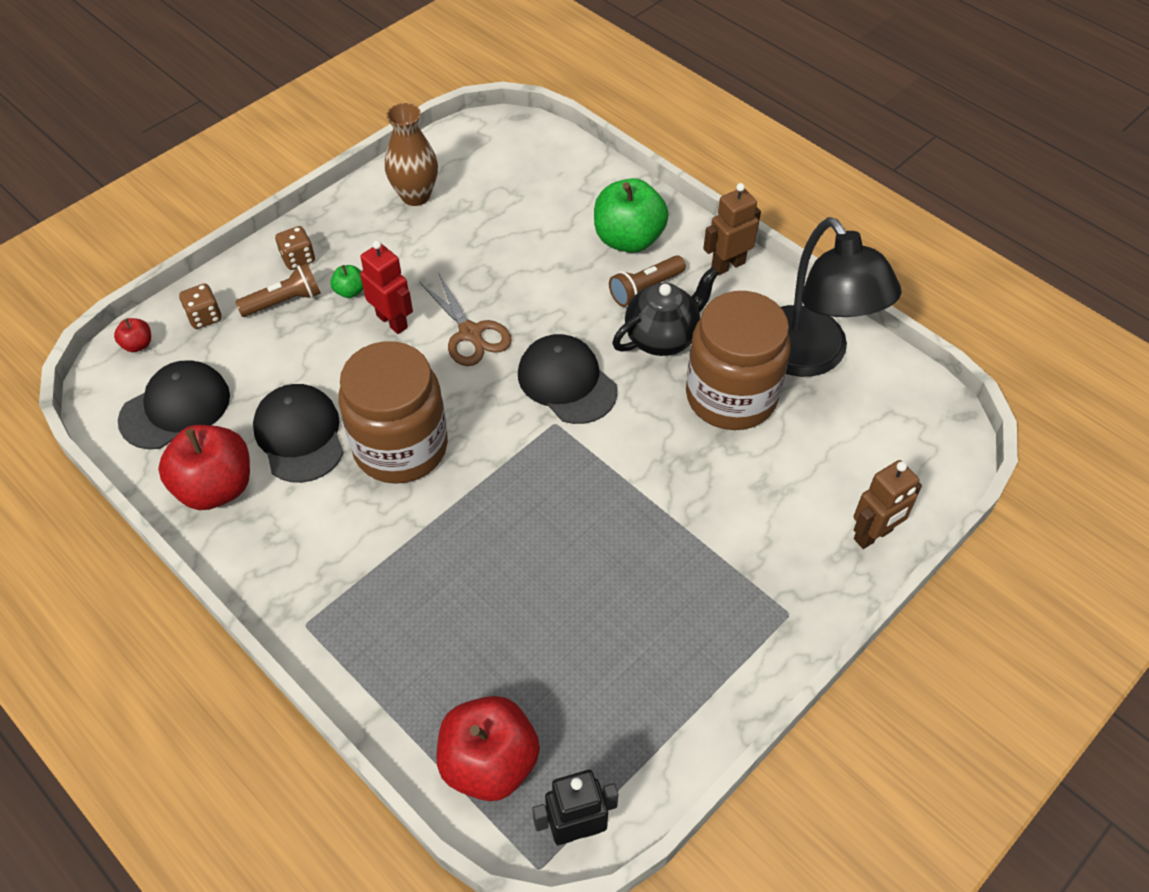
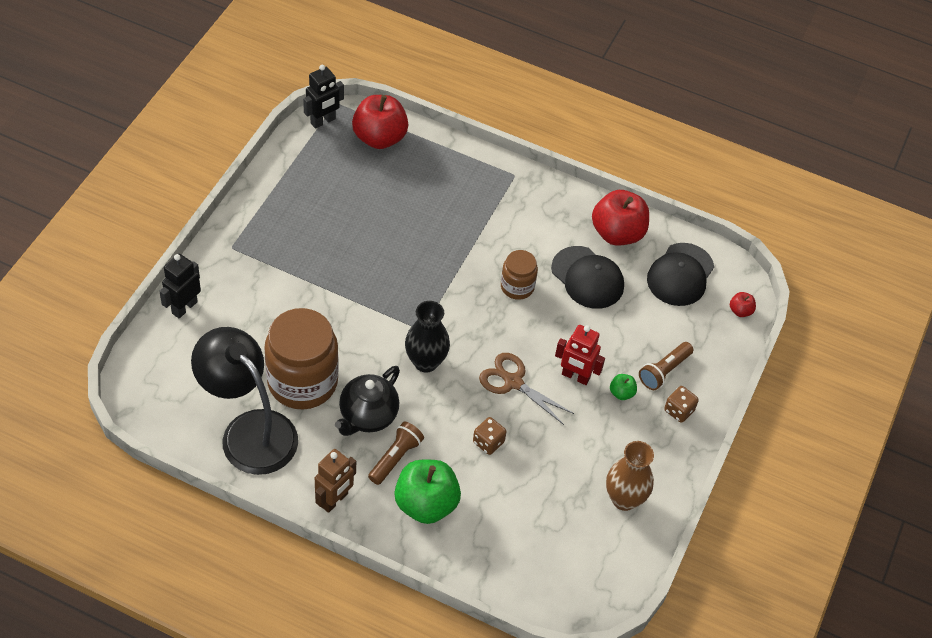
camera: 155 degrees right, 0 degrees up
(204, 317) = (711, 344): brown dice -> brown dice (488, 442)
(400, 447) = (517, 287): brown jar -> brown jar, size x0.52
(567, 382) = (425, 362): black cap -> black vase
(873, 535) = (184, 307): brown robot -> black robot

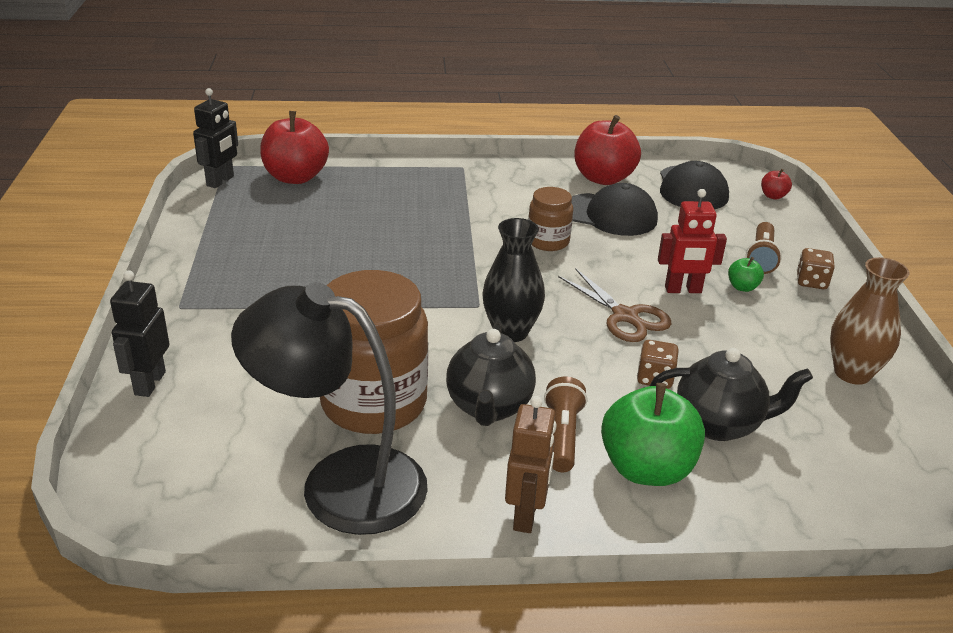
camera: 25 degrees left, 20 degrees down
(497, 495) = (719, 424): none -> black teapot
(513, 382) = (625, 316): brown scissors -> brown scissors turned 135 degrees counterclockwise

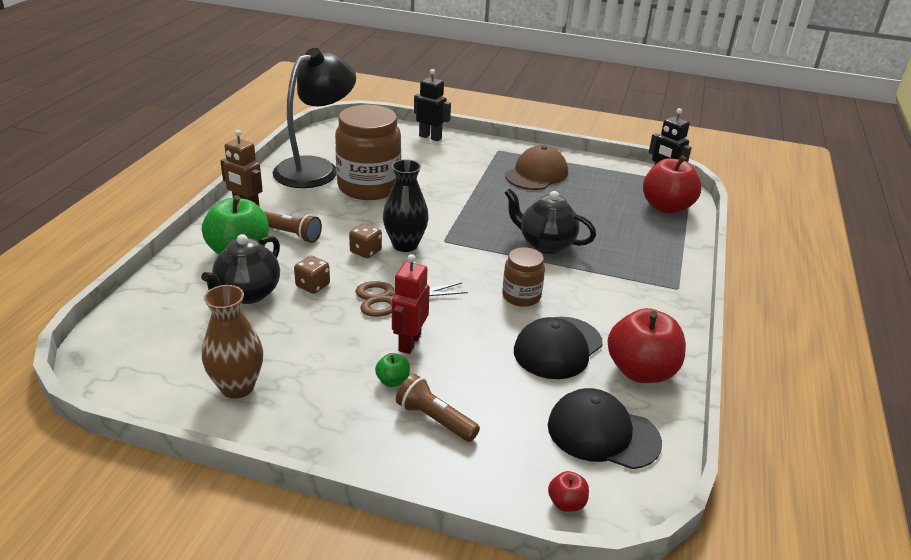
camera: 110 degrees right, 0 degrees up
(249, 265) = (536, 174): none -> brown cap
(489, 407) = (336, 218): black teapot -> black teapot (545, 244)
(811, 282) = (374, 435): brown dice -> brown dice (365, 251)

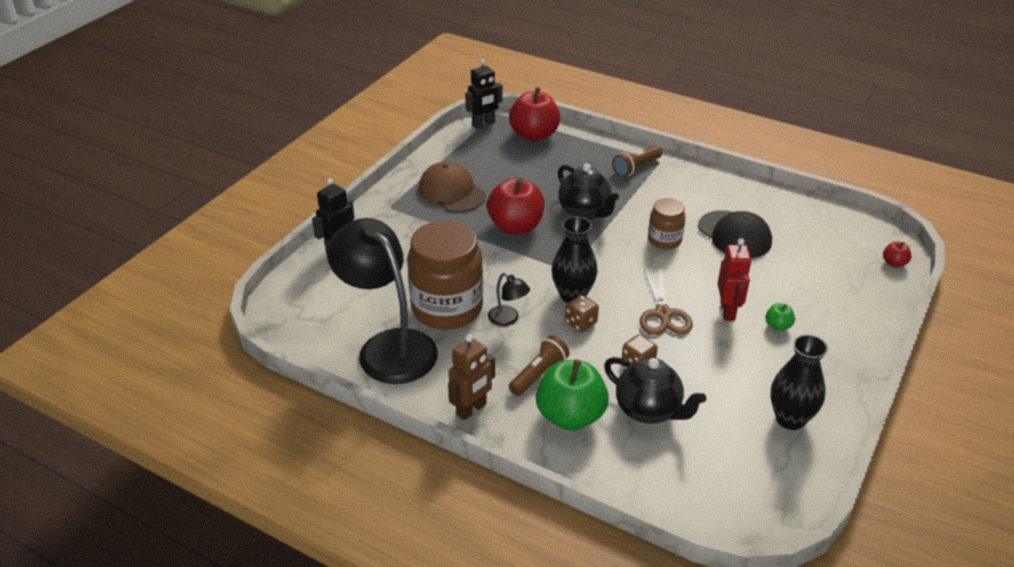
camera: 75 degrees left, 5 degrees up
(237, 387) = (790, 419): brown vase -> black vase
(361, 215) = (508, 319): none -> black lamp
(409, 343) = (728, 311): red robot -> red robot turned 120 degrees counterclockwise
(434, 419) = (821, 309): brown flashlight -> brown flashlight (636, 168)
(545, 244) = (585, 212): black teapot -> black teapot turned 75 degrees counterclockwise
(603, 433) = (828, 234): black cap -> none
(641, 371) = (761, 203): red apple -> red apple (516, 226)

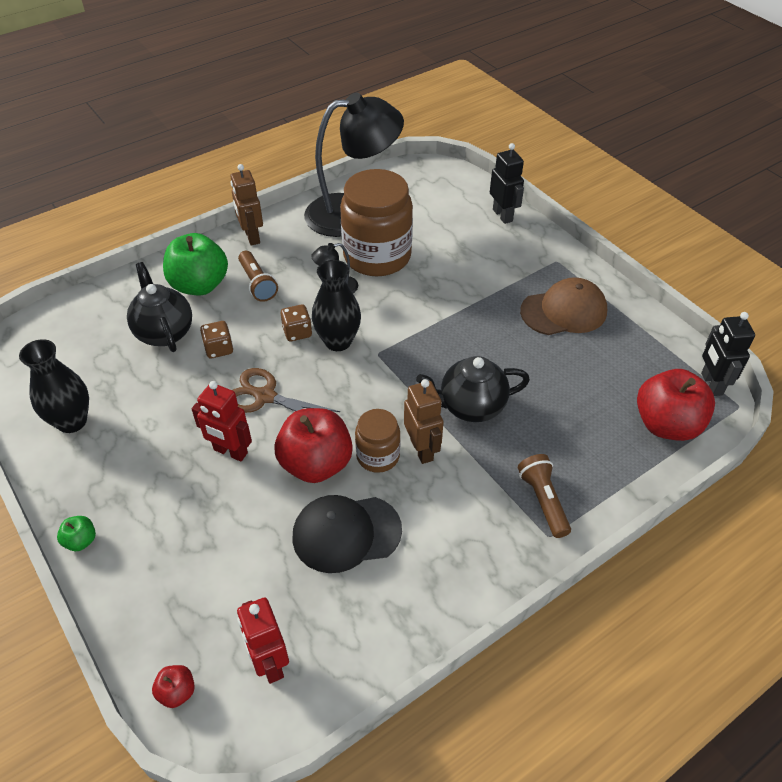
camera: 115 degrees right, 10 degrees up
(516, 226) = (473, 339): red apple -> red apple (316, 464)
(641, 223) = (422, 449): none -> brown robot
(649, 410) = (164, 332): black teapot -> black teapot turned 90 degrees clockwise
(778, 326) = (178, 483): green apple -> green apple (81, 541)
(840, 236) = (269, 663): none -> red robot

